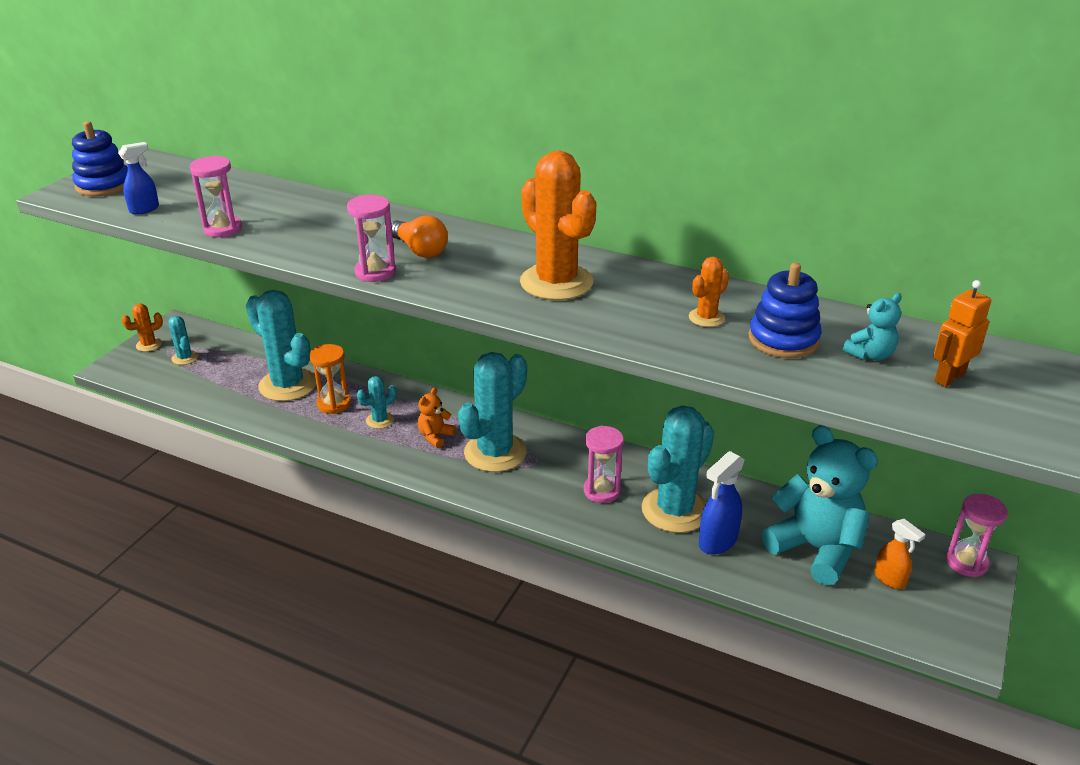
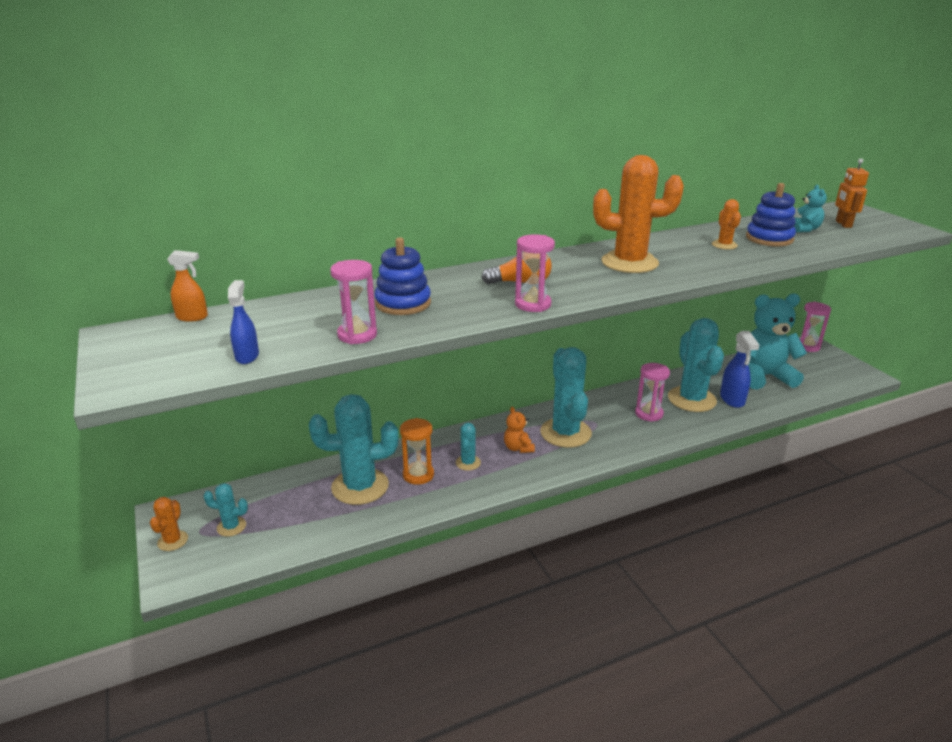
camera: 50 degrees left, 5 degrees down
(104, 185) = (148, 362): blue stacking toy -> blue stacking toy (403, 303)
(890, 579) = (804, 369): orange spray bottle -> orange spray bottle (192, 317)

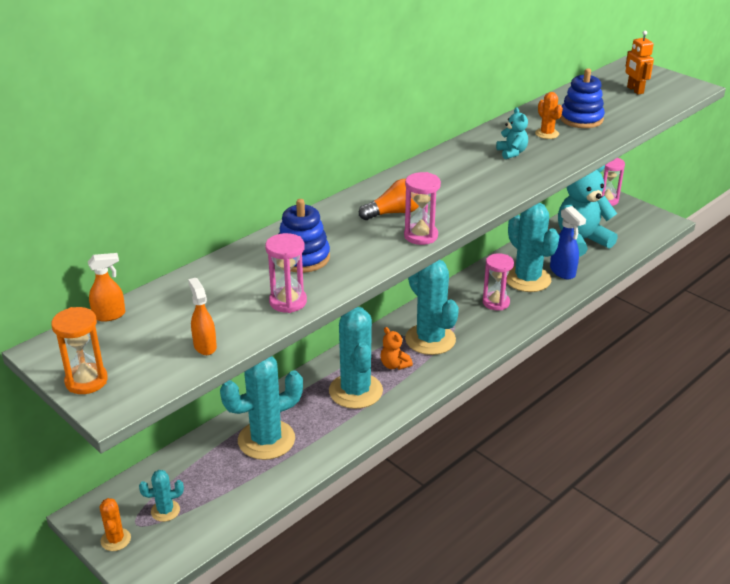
camera: 20 degrees left, 5 degrees up
(247, 356) = (205, 346): blue spray bottle -> orange spray bottle
(418, 475) = (315, 414): orange hourglass -> orange hourglass (86, 381)
(468, 463) = (355, 391): turquoise cactus -> turquoise cactus, size x2.15
(629, 263) = (476, 170): orange cactus -> none
(805, 229) = (606, 102): turquoise teddy bear -> turquoise teddy bear (512, 153)

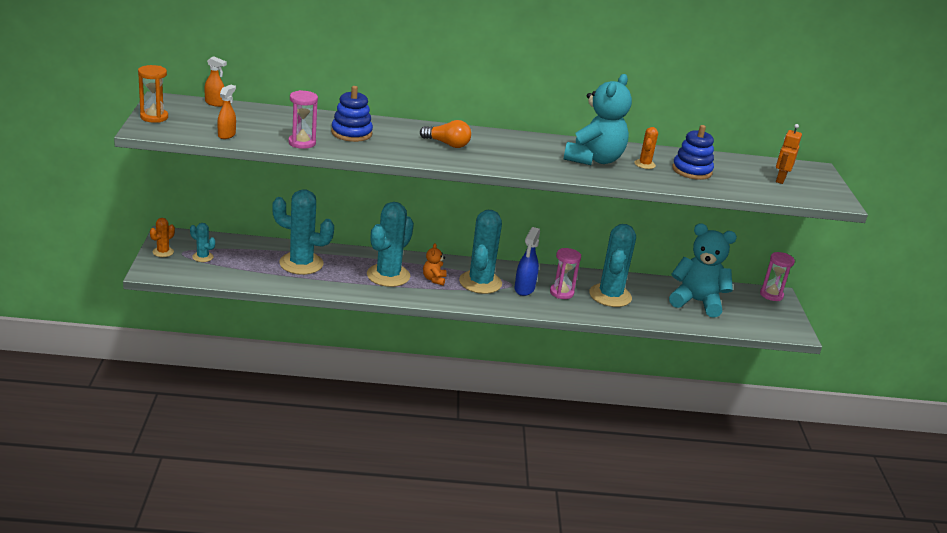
camera: 40 degrees right, 5 degrees down
(421, 236) = (436, 159): pink hourglass -> none
(512, 153) = (594, 159): turquoise teddy bear -> turquoise teddy bear, size x2.24
(562, 272) = (645, 307): blue spray bottle -> blue spray bottle (524, 289)

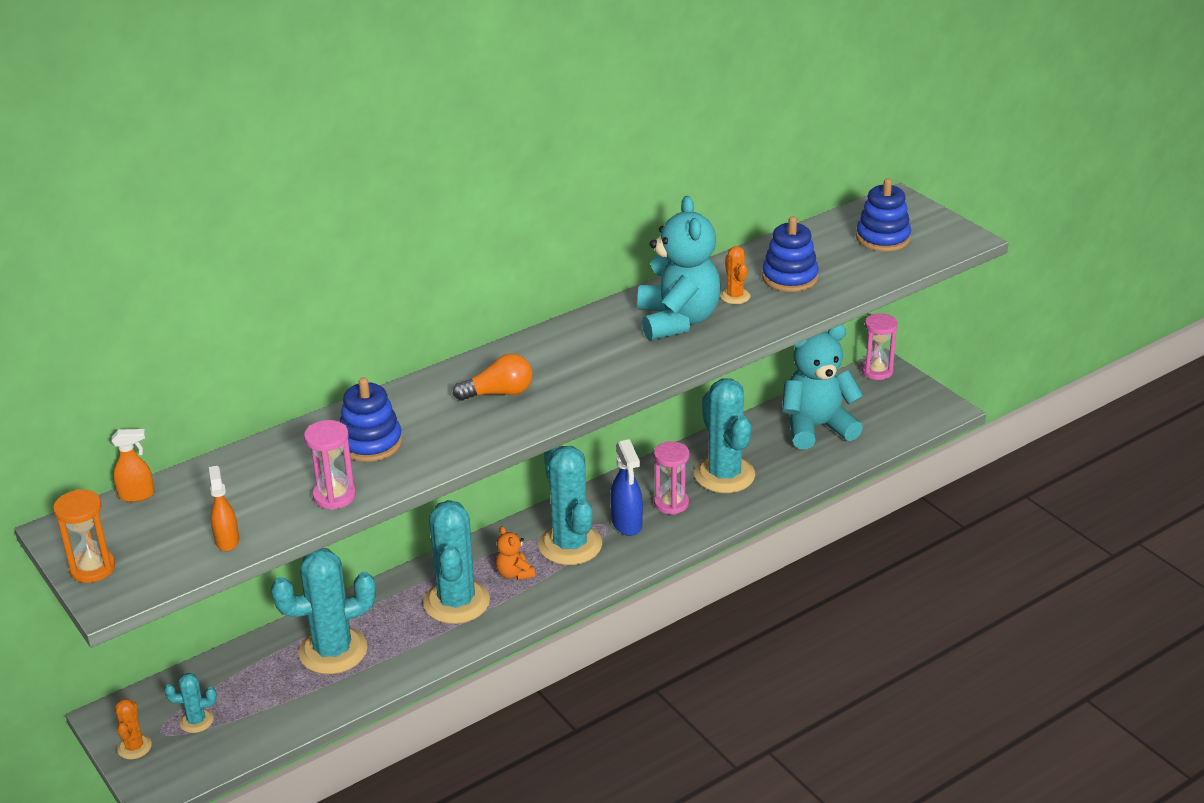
camera: 30 degrees left, 5 degrees up
(780, 179) = (883, 238): orange robot -> blue stacking toy

